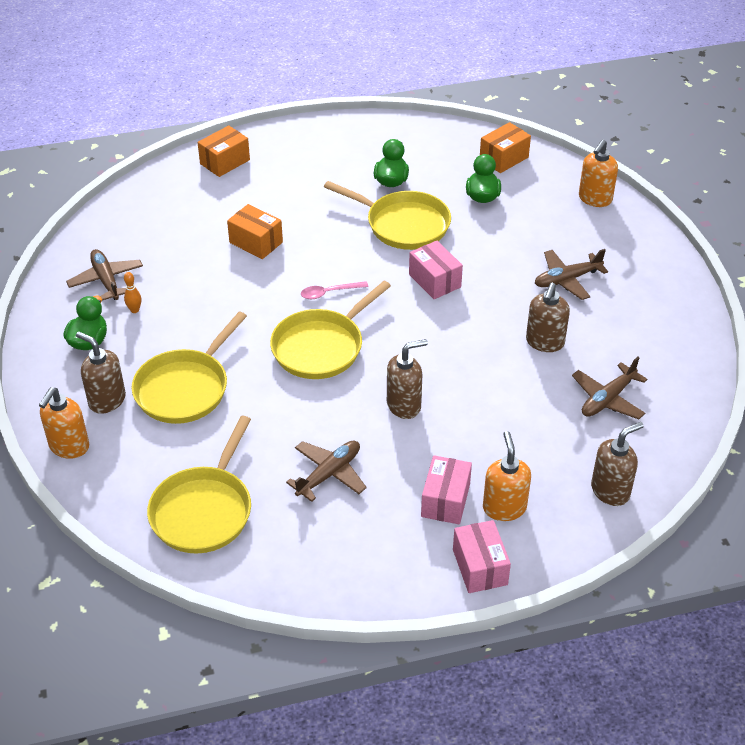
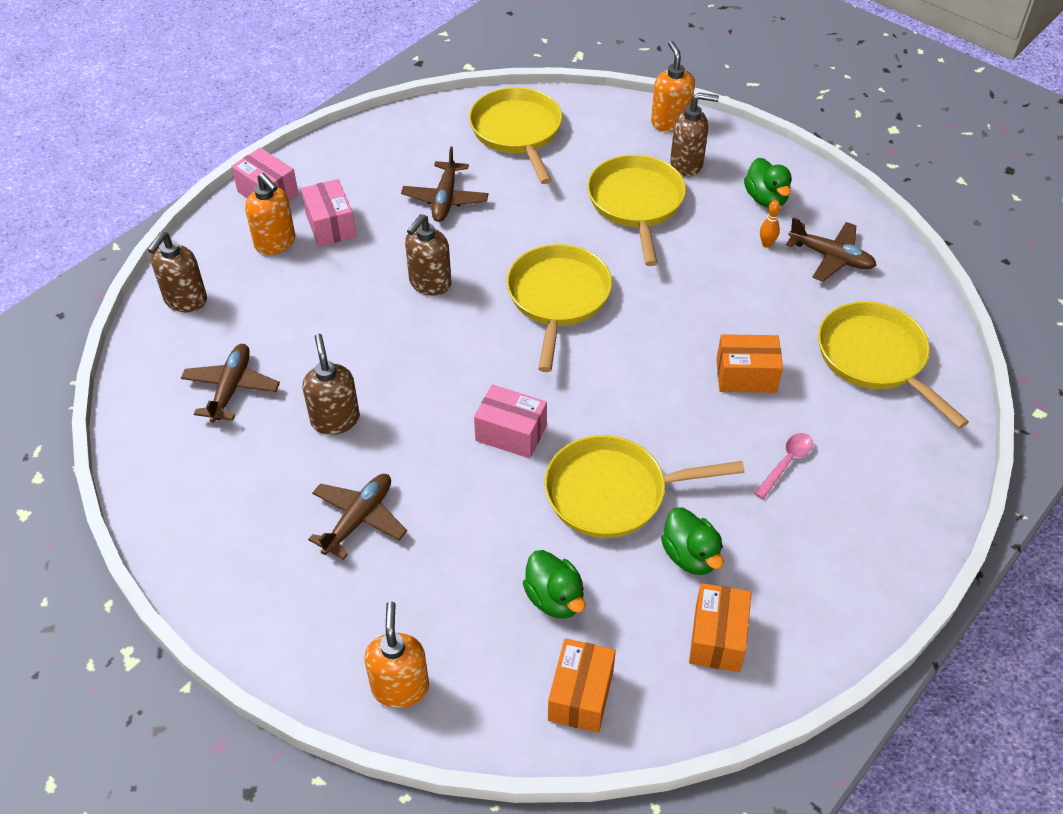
camera: 145 degrees right, 5 degrees up
(168, 214) = (875, 358): none -> yellow pan
(225, 162) = (912, 466): orange box -> orange box (717, 638)
(329, 293) = (608, 358): pink spoon -> pink spoon (786, 463)

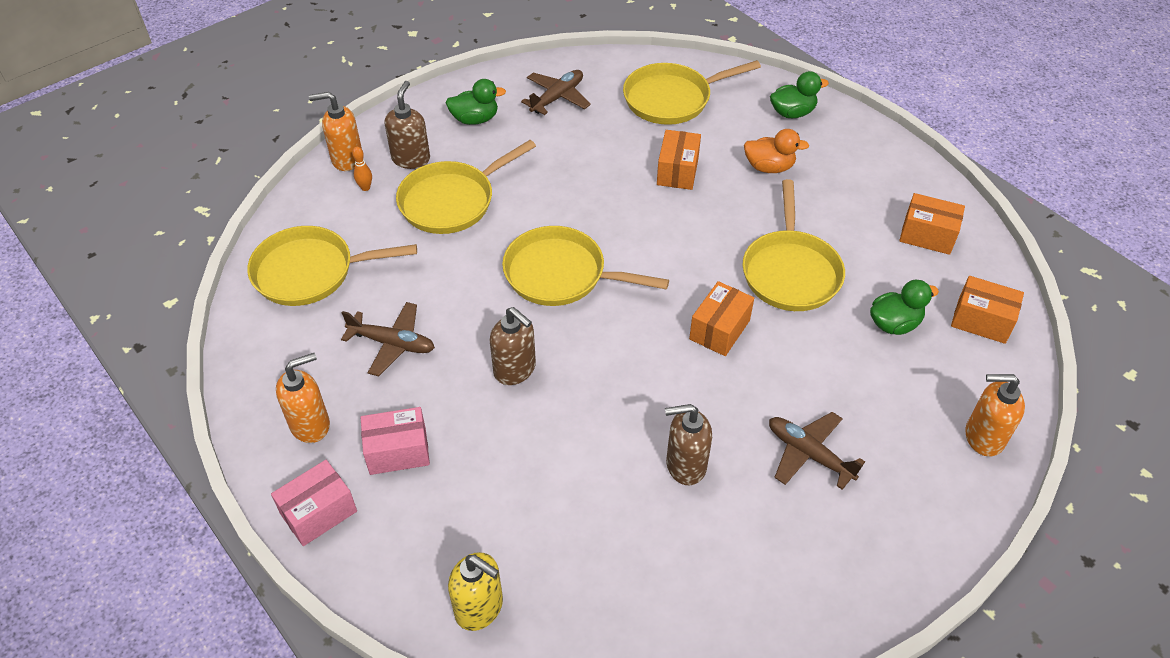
camera: 80 degrees left, 0 degrees up
(185, 300) = (479, 608): brown soap dispenser -> yellow soap dispenser
(231, 388) = (627, 560): brown plane -> none
(275, 243) = (409, 508): orange soap dispenser -> orange soap dispenser (310, 425)
(511, 433) = (719, 330): pink box -> orange box
(636, 204) = (452, 201): yellow pan -> yellow pan turned 45 degrees counterclockwise
(690, 556) = (854, 236): green duck -> green duck (792, 113)
(767, 244) = (531, 130): orange bowling pin -> orange bowling pin (365, 188)
(786, 463) = (769, 167): pink spoon -> orange duck

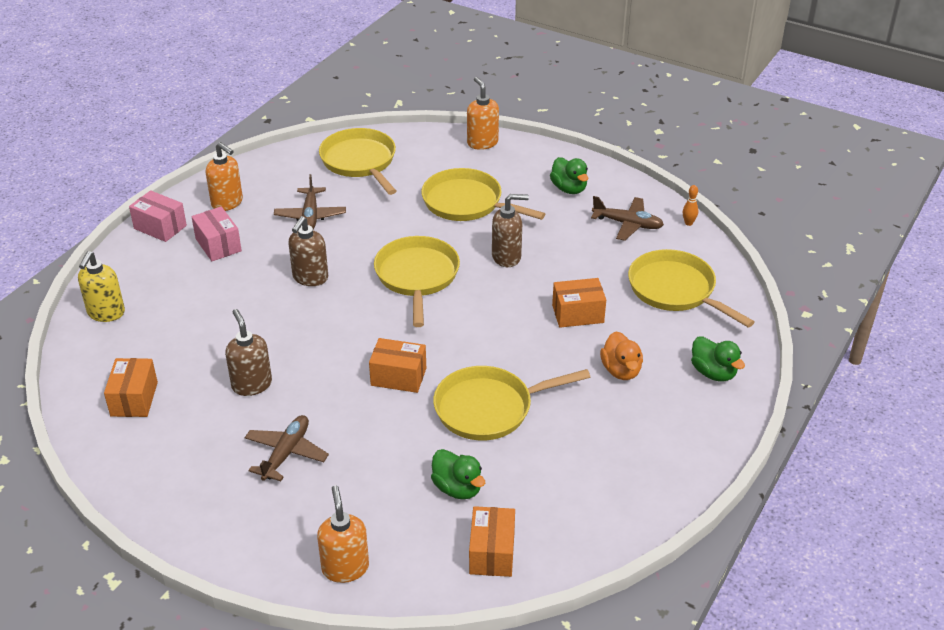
camera: 70 degrees right, 10 degrees down
(365, 188) = (457, 160): orange bowling pin -> orange bowling pin (688, 223)
(411, 159) = (501, 171): brown soap dispenser -> brown soap dispenser (507, 257)
(927, 235) = (591, 498): orange box -> orange box (134, 399)

